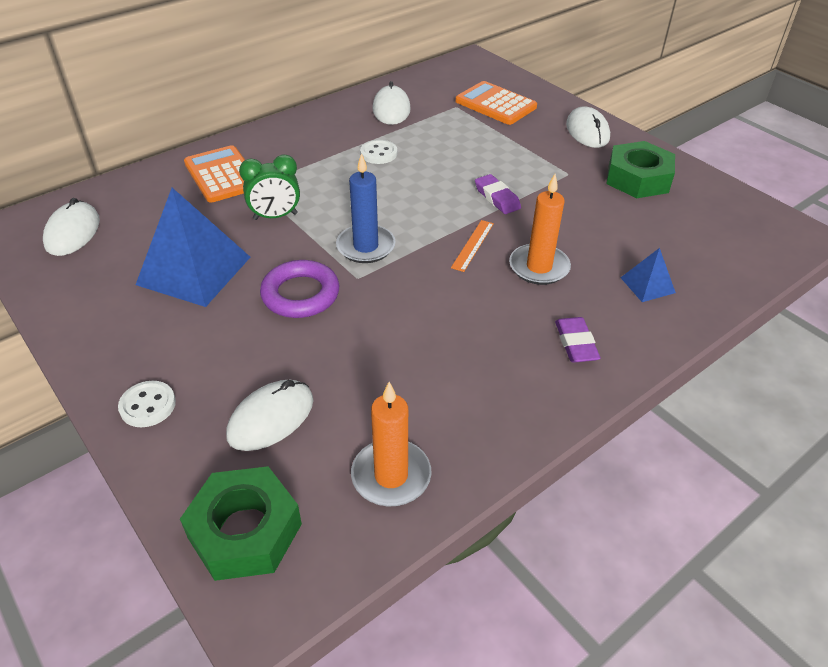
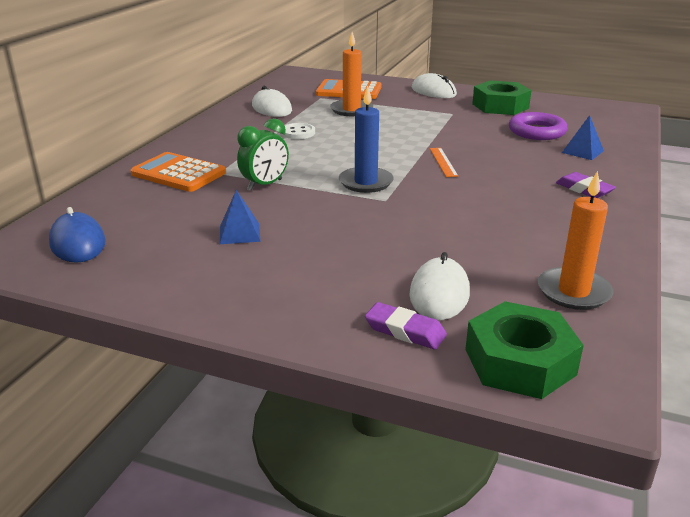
camera: 30 degrees left, 15 degrees down
(73, 232) = (78, 243): white mouse -> blue mouse
(148, 405) = (324, 323): white button -> none
(194, 270) = (239, 233): blue pyramid -> blue pyramid, size x0.48
(300, 294) = (354, 221): purple ring -> purple ring (537, 131)
(497, 198) = (423, 135): purple eraser -> purple eraser (405, 331)
(539, 267) = (504, 161): orange candle -> orange candle (351, 110)

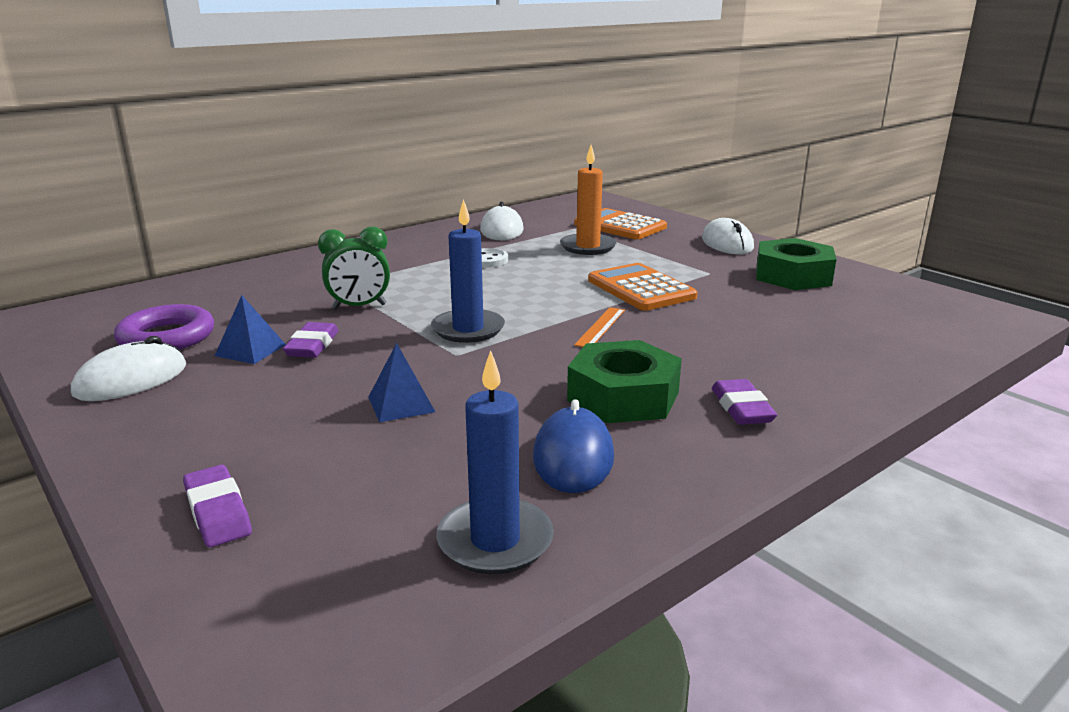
camera: 30 degrees right, 5 degrees down
(78, 243) = (108, 321): blue mouse -> blue mouse (573, 457)
(178, 173) = (300, 277): orange calculator -> orange calculator (641, 289)
(280, 219) = (312, 346): none -> purple eraser
(439, 294) = (328, 482): white mouse -> white mouse (131, 380)
(519, 362) = (271, 605): green nut -> green nut (623, 396)
(537, 131) = (794, 317): purple ring -> purple ring (167, 337)
(573, 292) = (495, 540): orange candle -> blue candle
(582, 151) = (824, 357): blue pyramid -> blue pyramid (401, 404)

